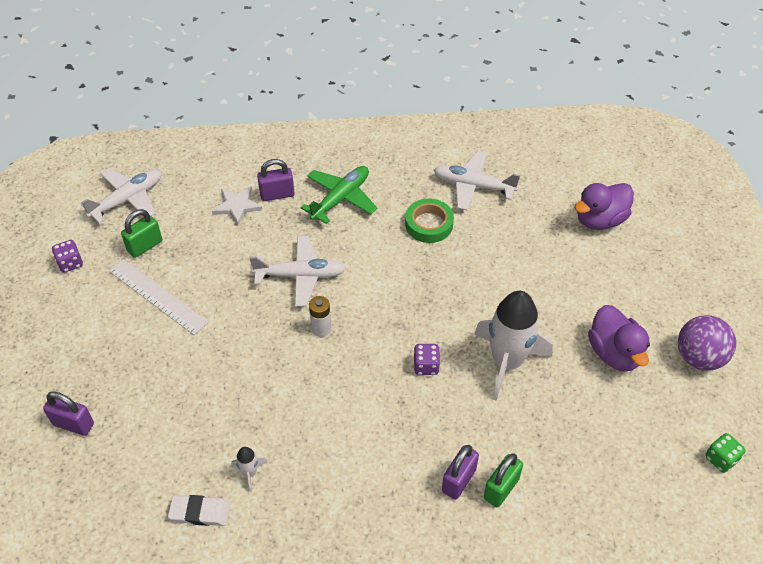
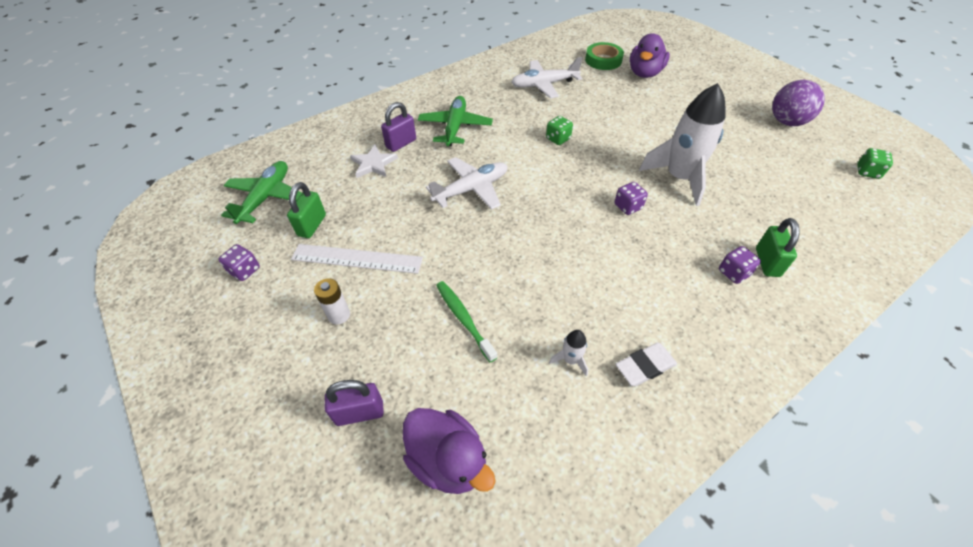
camera: 30 degrees left, 0 degrees up
(128, 199) = (266, 197): white plane -> green plane
(198, 394) = (464, 319): none -> green toothbrush
(200, 512) = (558, 422): white eraser -> white eraser (645, 366)
(321, 329) = (524, 218): white battery -> white battery (339, 315)
(428, 259) = (558, 139): none -> green dice
(429, 224) = (536, 118): green tape -> green tape (603, 60)
(459, 480) = (734, 273): purple padlock -> purple dice
(614, 353) = (738, 141): purple duck -> purple duck (448, 460)

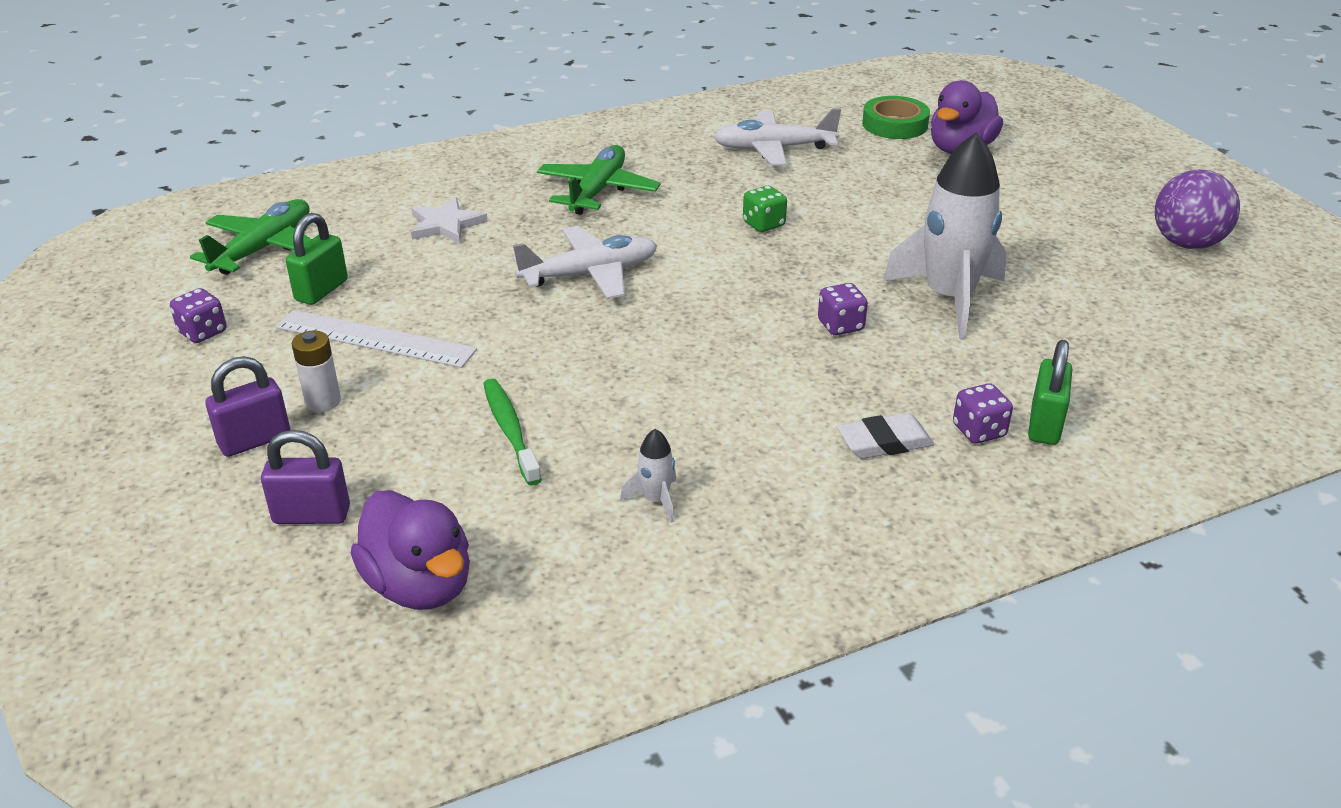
camera: 10 degrees right, 15 degrees down
(401, 143) = (500, 203): purple padlock -> purple padlock (255, 440)
(645, 366) = (771, 524): white eraser -> white eraser (884, 442)
(867, 172) = (1297, 328): green dice -> none

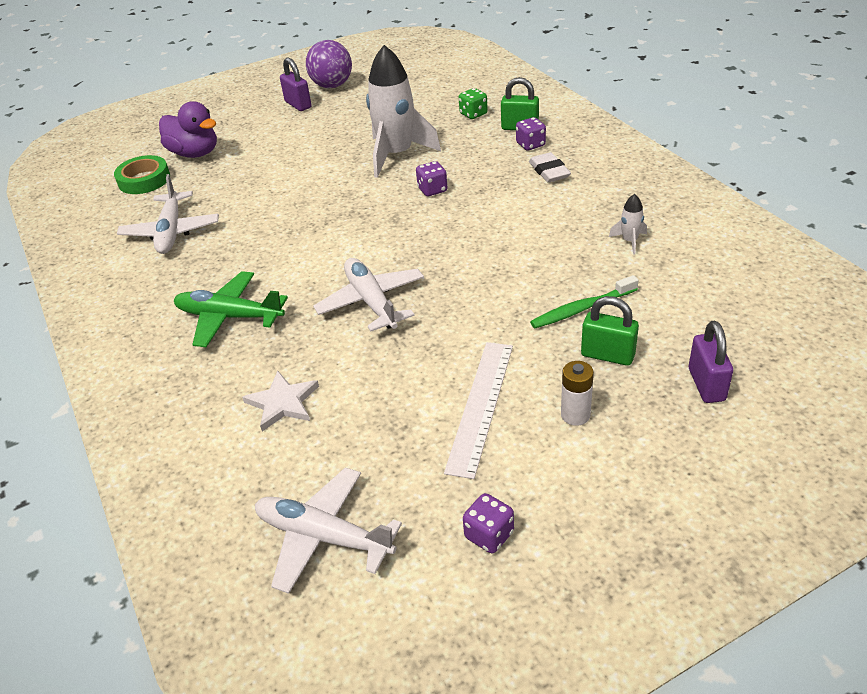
camera: 90 degrees left, 5 degrees up
(255, 440) = (637, 442): purple padlock -> purple padlock (298, 105)
(264, 248) = (323, 536): green plane -> white plane
(321, 290) = (405, 463): green padlock -> green padlock (607, 355)
(420, 585) = (745, 319): purple duck -> none
(763, 224) = (297, 227): green dice -> green dice (473, 114)

